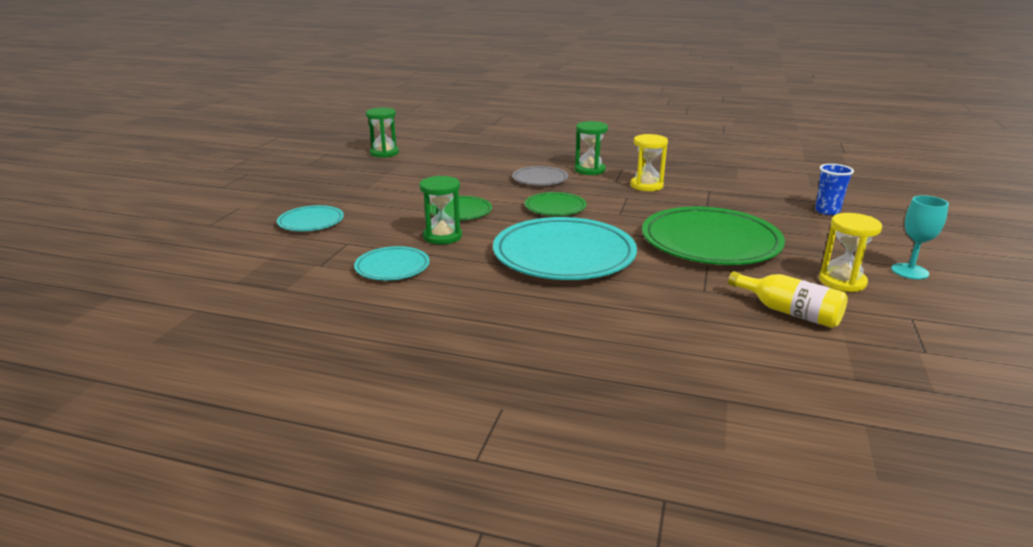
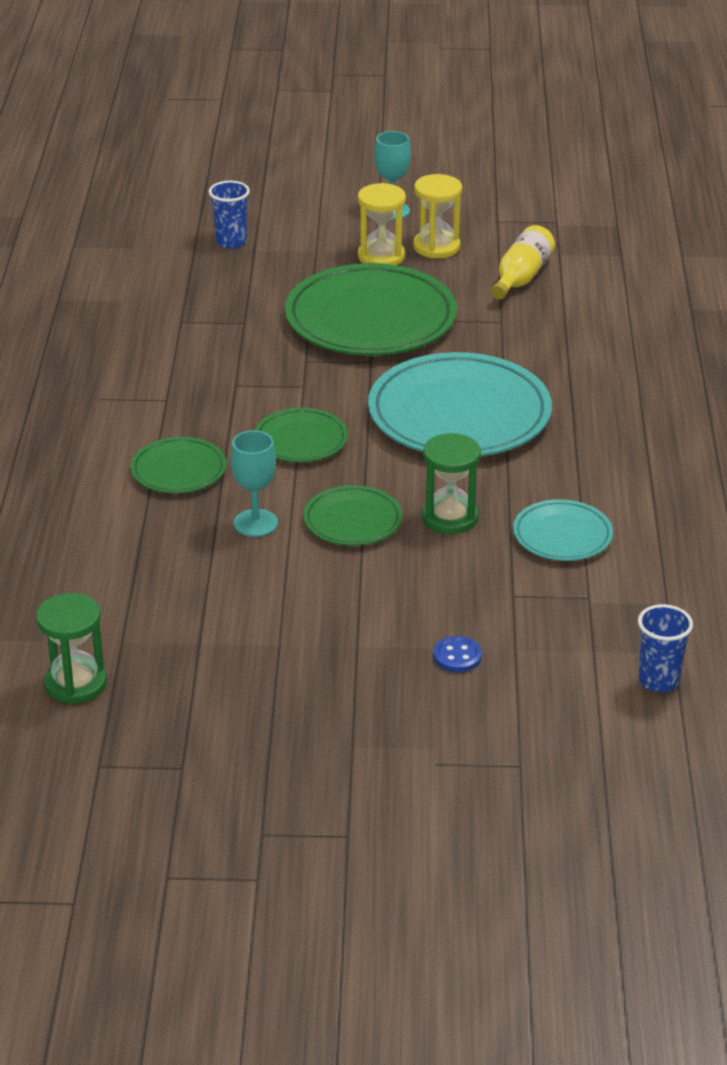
camera: 105 degrees left, 10 degrees up
(217, 272) = (658, 681): none -> blue cup
(311, 222) = (457, 656): turquoise plate -> blue button
(477, 190) = (255, 523): none -> turquoise goblet
(540, 179) = (179, 470): grey plate -> green plate
(590, 170) = (116, 428): green hourglass -> none
(646, 186) = (177, 372): yellow hourglass -> yellow hourglass (381, 256)

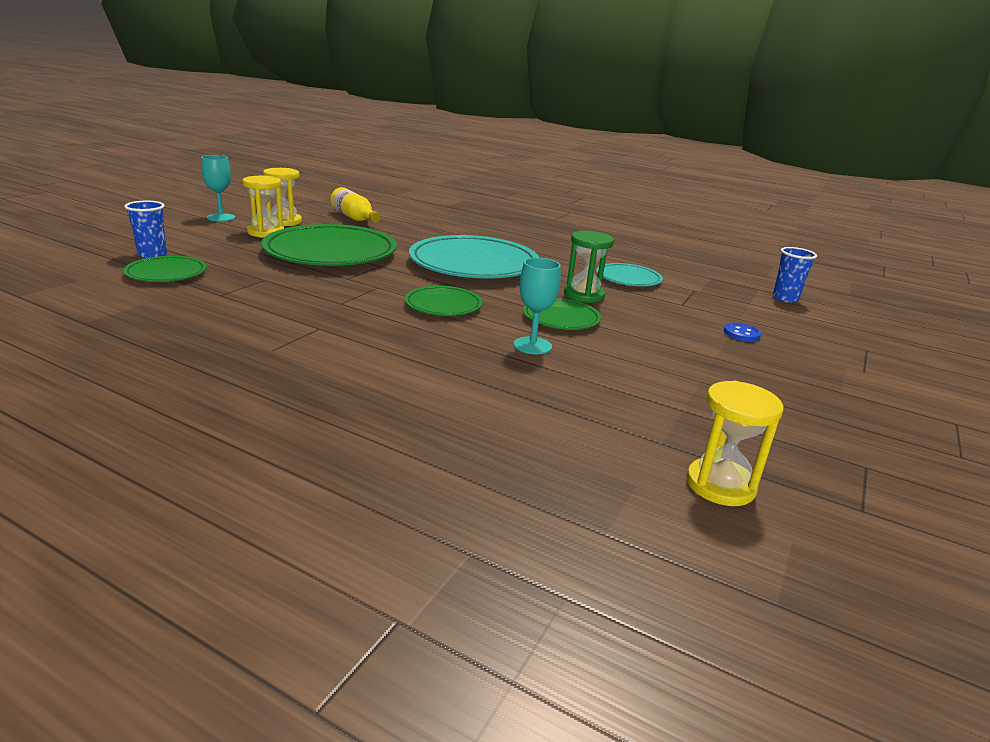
camera: 65 degrees left, 10 degrees down
(75, 683) = (720, 485): green hourglass -> yellow hourglass
(179, 470) = (427, 350): green plate -> green plate (166, 273)

